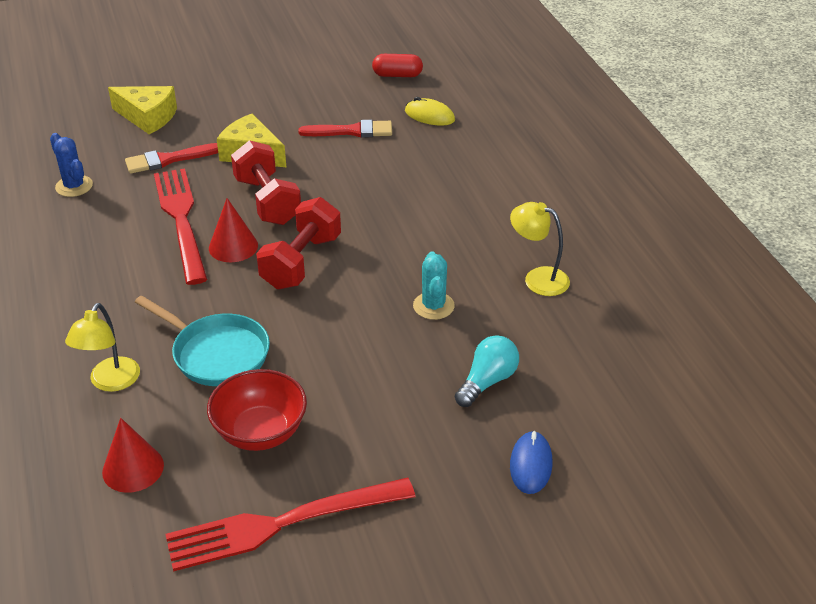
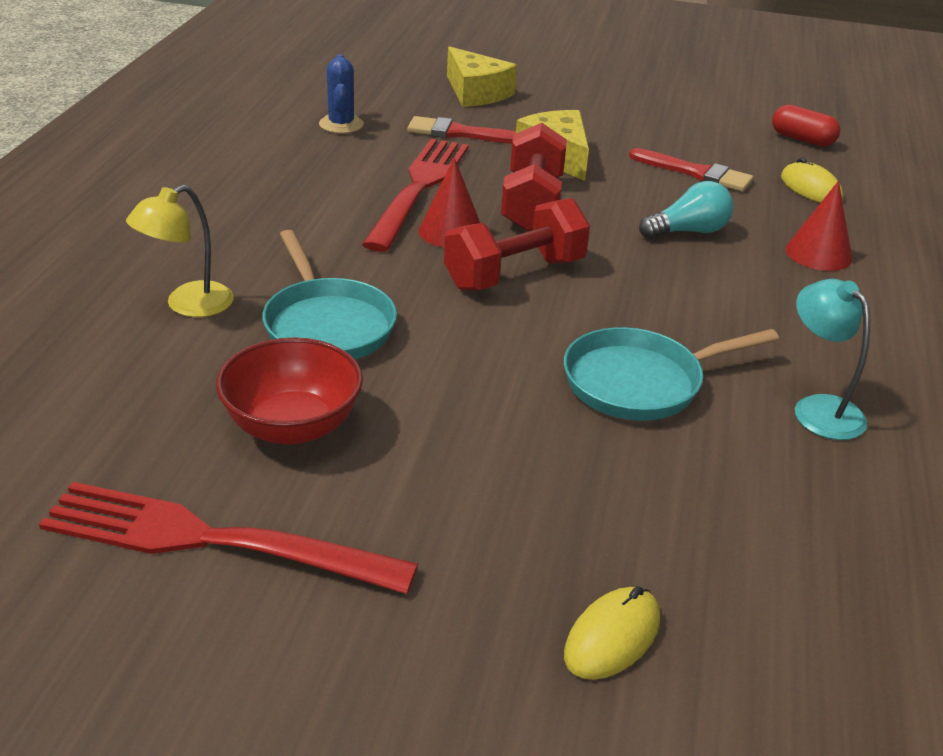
camera: 30 degrees right, 5 degrees down
(133, 468) = (118, 398): red cone -> red cone (818, 253)
(433, 306) = (640, 382): turquoise cactus -> turquoise pan
(487, 381) = (639, 500): turquoise light bulb -> turquoise light bulb (688, 231)
(531, 465) = (612, 637): blue mouse -> yellow mouse
(538, 278) = (819, 408): yellow lamp -> turquoise lamp

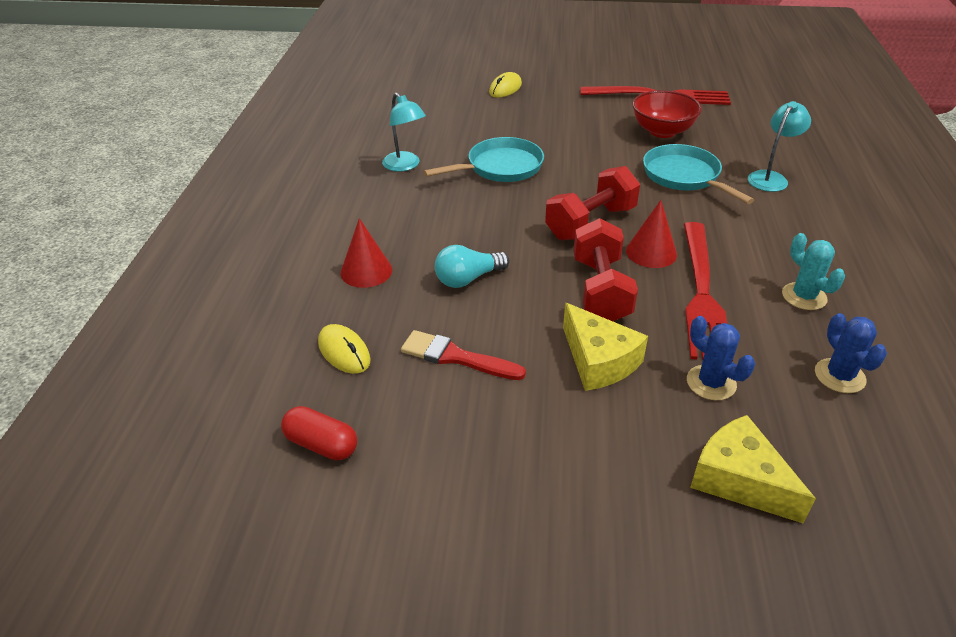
camera: 175 degrees right, 5 degrees up
(188, 305) = (771, 178): yellow lamp -> turquoise lamp
(309, 174) = (804, 296): none -> turquoise cactus
(460, 133) = (711, 383): red brush -> blue cactus

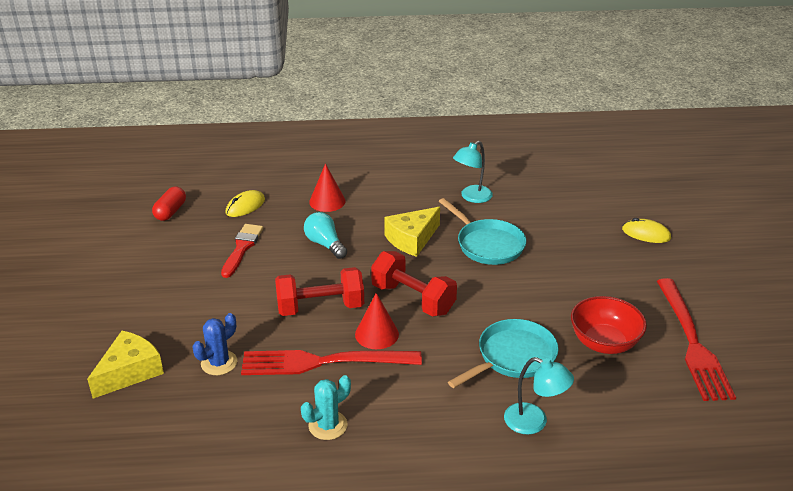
camera: 80 degrees right, 5 degrees down
(598, 360) = (241, 308): yellow cheese -> yellow cheese (412, 239)
(839, 376) = (227, 435): blue cactus -> none

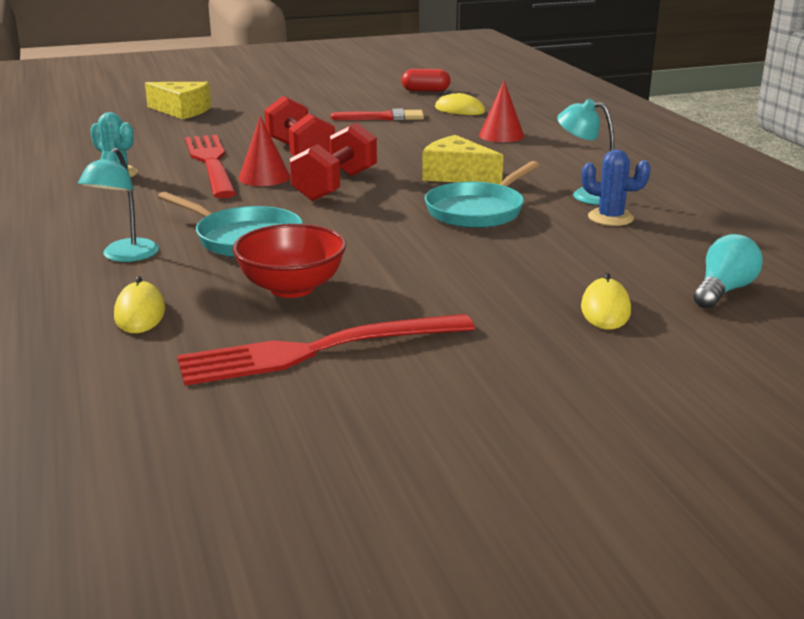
camera: 75 degrees right, 10 degrees down
(219, 363) = (200, 132): blue cactus -> blue cactus (610, 218)
(325, 244) = (415, 143): turquoise light bulb -> turquoise light bulb (723, 291)
(636, 416) = (140, 313): none -> yellow mouse

